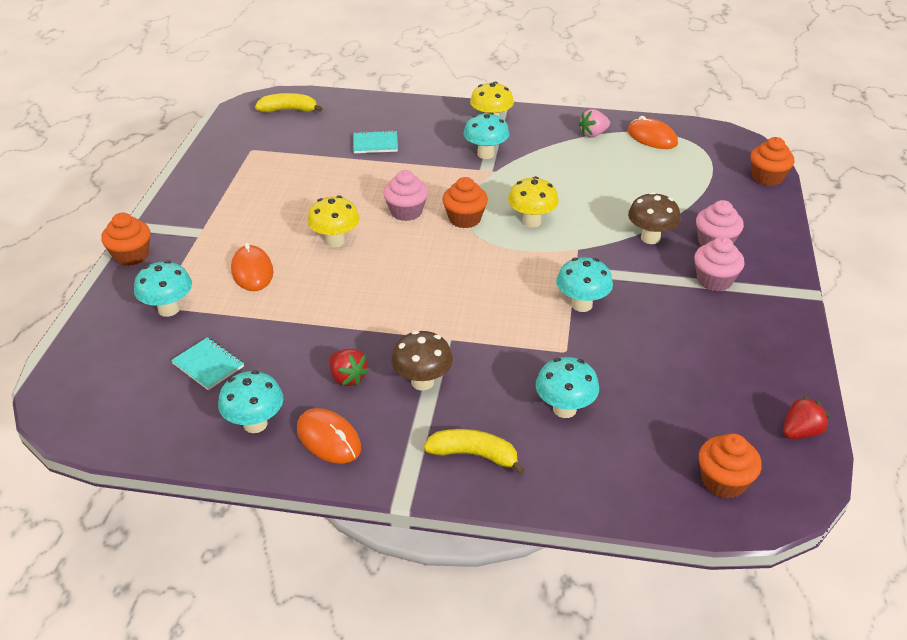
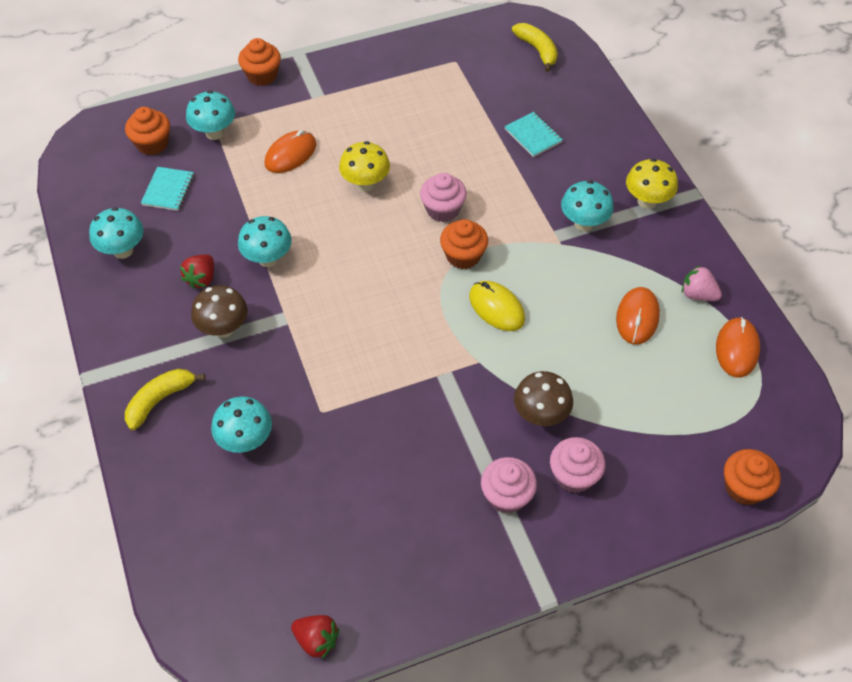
camera: 60 degrees right, 15 degrees up
(329, 439) = (130, 301): orange mouse -> orange mouse (637, 317)
(474, 455) = (160, 400): yellow banana -> yellow banana turned 120 degrees counterclockwise
(531, 221) = (496, 308): yellow mushroom -> yellow mouse
(581, 305) = (394, 398): turquoise mushroom -> turquoise mushroom (268, 259)
(723, 481) = (219, 593): orange cupcake -> orange cupcake (152, 144)

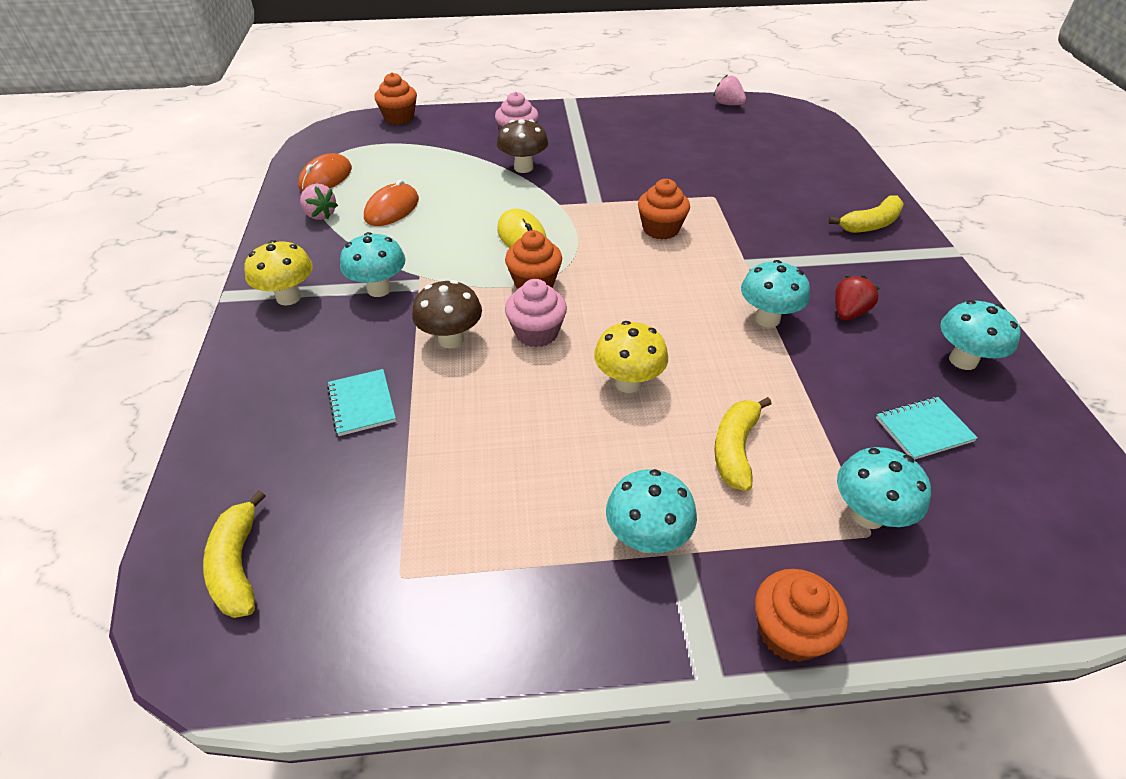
camera: 165 degrees left, 10 degrees down
(152, 144) = (977, 517): orange cupcake -> orange cupcake (661, 229)
(168, 190) = (923, 430): turquoise notebook -> turquoise notebook turned 45 degrees clockwise
(224, 328) = (814, 265): brown mushroom -> brown mushroom (451, 339)
(246, 440) = (783, 190): turquoise mushroom -> turquoise mushroom (647, 538)
(290, 154) = (735, 449): orange mouse -> yellow banana
(317, 640) = (727, 104): red strawberry -> pink strawberry
(506, 496) = (574, 137): pink cupcake -> none

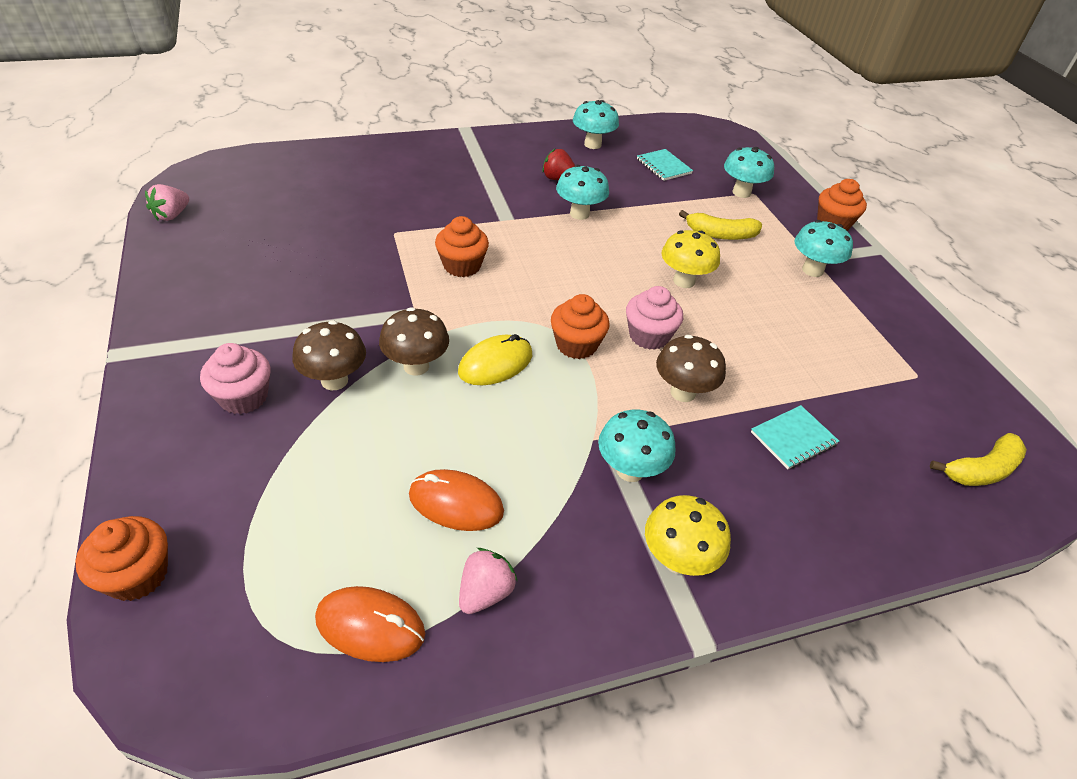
camera: 105 degrees left, 0 degrees up
(529, 200) = (416, 366): none -> brown mushroom
(870, 224) = (433, 156): yellow banana -> none

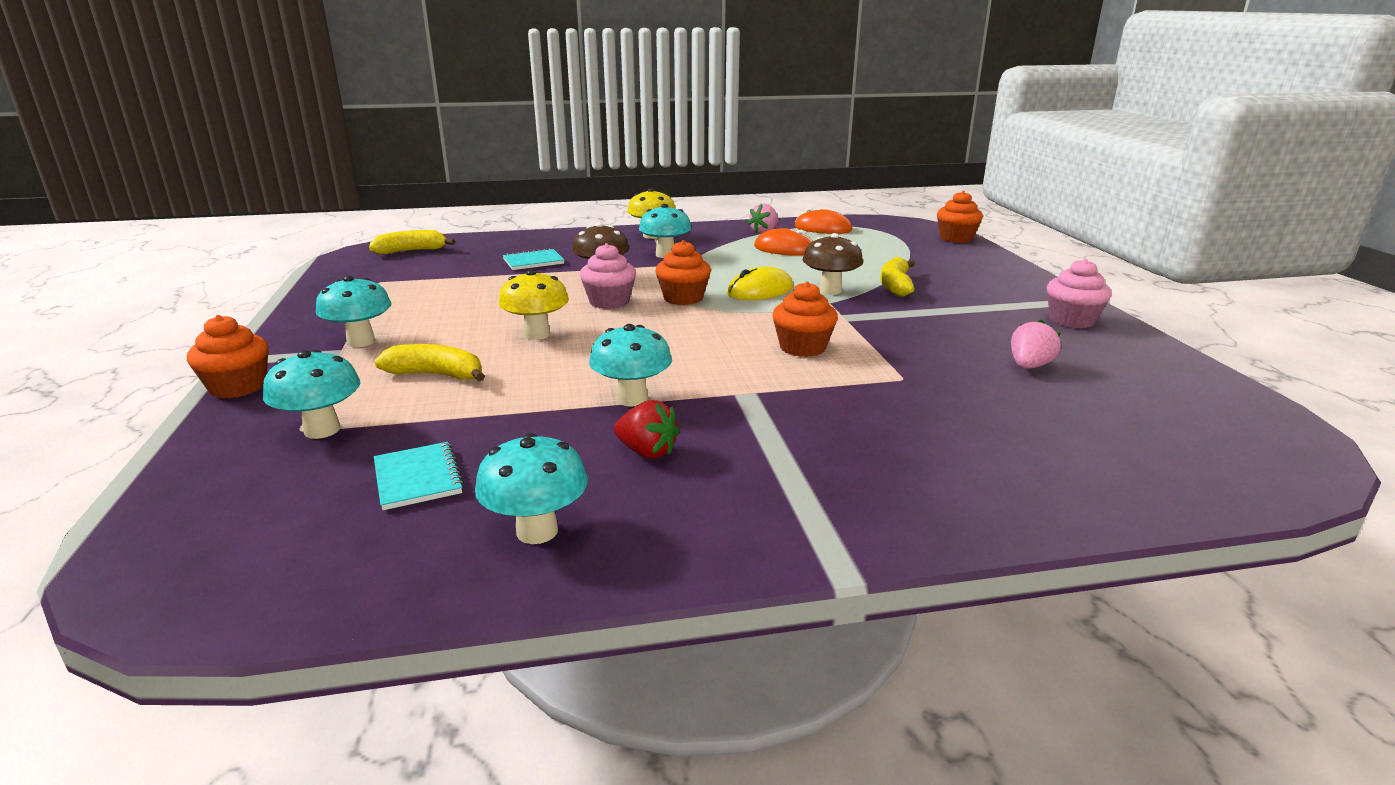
camera: 170 degrees left, 20 degrees down
(172, 215) = (1231, 397): pink strawberry -> pink strawberry (1029, 366)
(243, 397) = (961, 280): pink cupcake -> pink cupcake (1071, 320)
(334, 380) = (895, 286): brown mushroom -> yellow banana

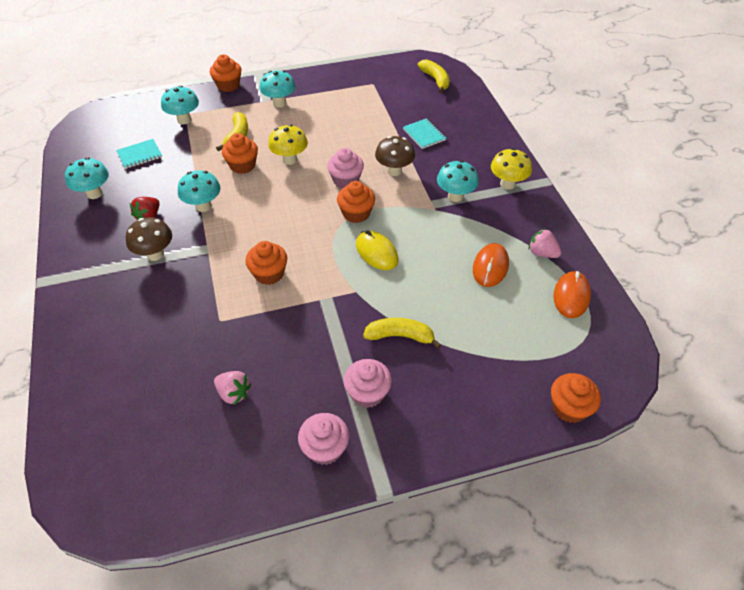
camera: 85 degrees right, 25 degrees up
(530, 369) = (242, 165): none -> orange cupcake
(830, 291) = (382, 293): brown mushroom -> brown mushroom (155, 254)
(984, 301) = (367, 393): none -> pink cupcake

